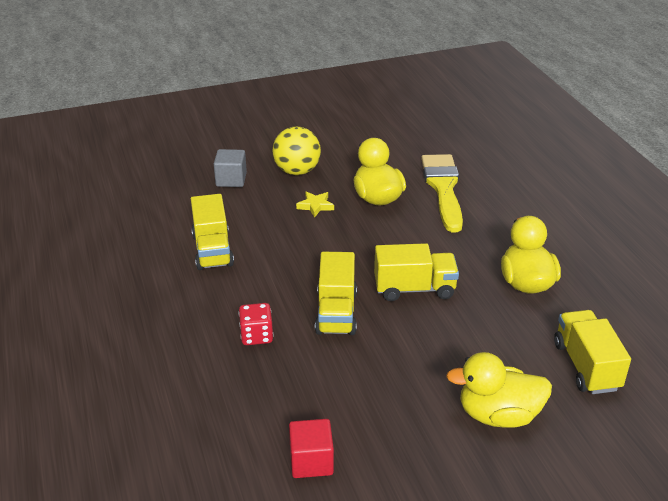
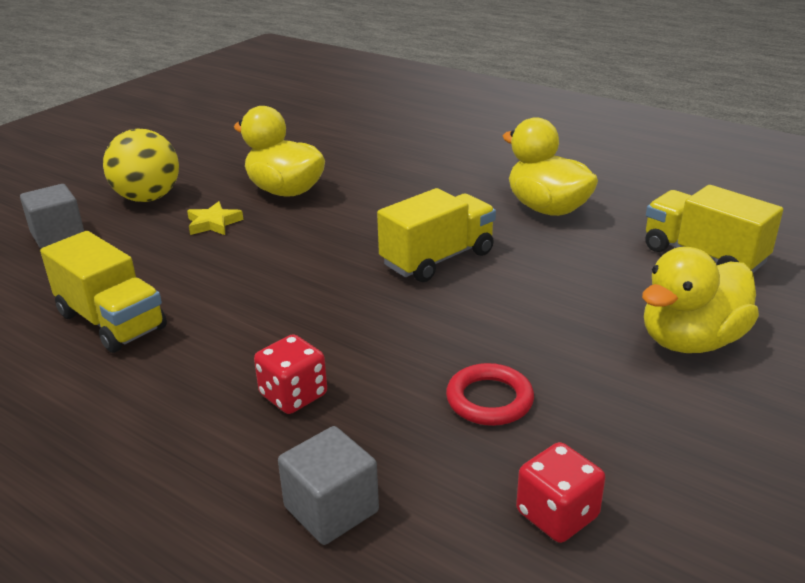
camera: 35 degrees left, 5 degrees down
(219, 401) = (331, 509): none -> grey cube
(311, 461) = (557, 515): red cube -> red dice
(336, 312) = (373, 321): yellow truck -> none
(345, 388) = (489, 400): none -> red ring
(443, 188) = (352, 159): yellow brush -> none

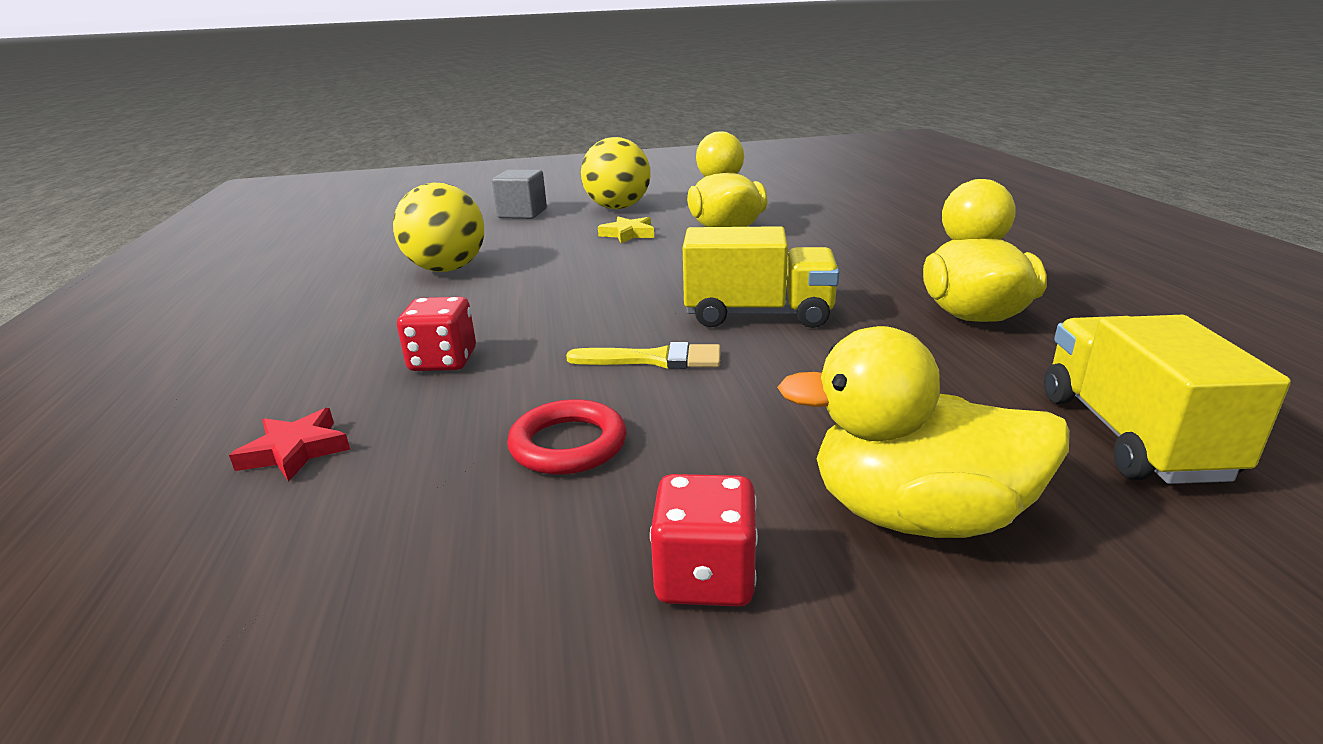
camera: 45 degrees right, 5 degrees down
(112, 321) = (447, 269): yellow truck -> yellow ball
(331, 509) = (296, 451): grey cube -> red star
(434, 321) = (654, 359): none -> yellow brush
(557, 515) = (410, 581): red dice -> red dice (705, 577)

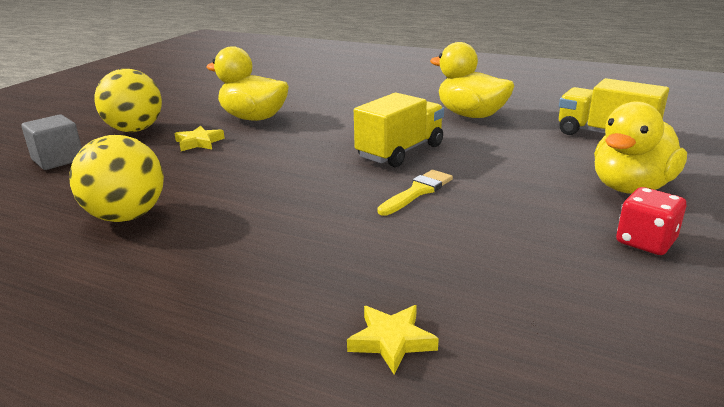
camera: 55 degrees left, 0 degrees up
(296, 451) = (391, 341): red star -> yellow star
(443, 361) = (317, 255): red dice -> none
(568, 444) = (492, 242): red ring -> none

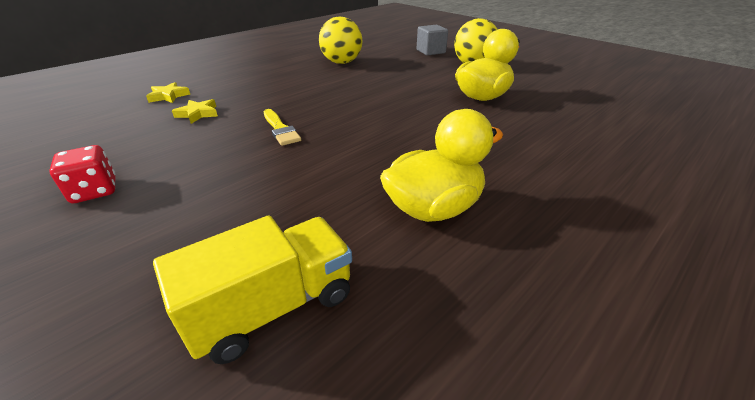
camera: 110 degrees right, 10 degrees up
(199, 142) = (435, 79): yellow star -> yellow star (198, 114)
(400, 151) = (358, 139): yellow truck -> none
(630, 187) = (149, 233): yellow duck -> none

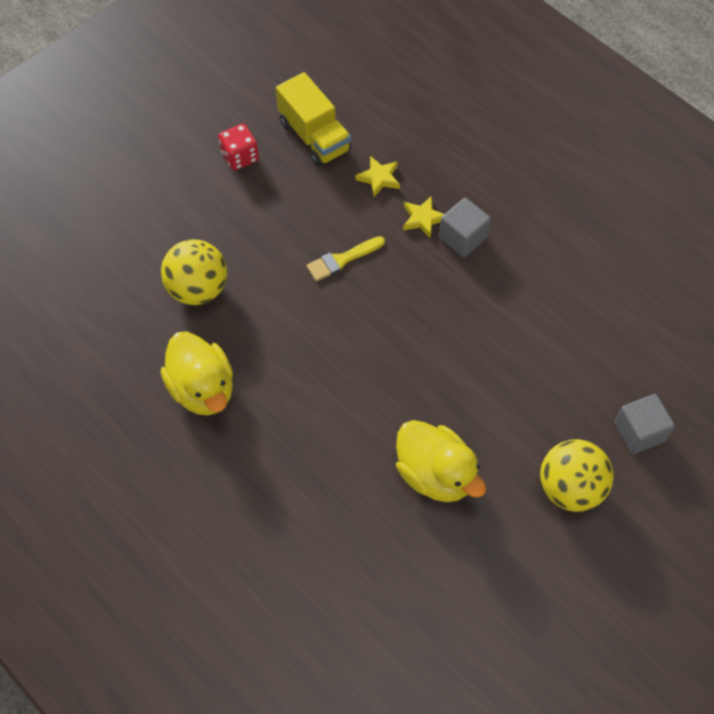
camera: 90 degrees right, 25 degrees up
(168, 96) = (426, 136): yellow star -> yellow star (423, 219)
(273, 306) = (118, 295): yellow truck -> yellow truck (314, 136)
(279, 86) = (463, 237): none -> grey cube
(341, 62) = (565, 300): yellow ball -> yellow ball (198, 289)

